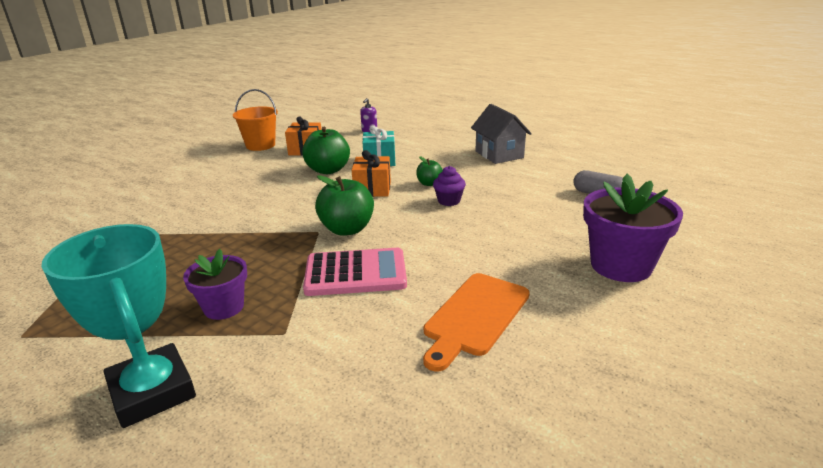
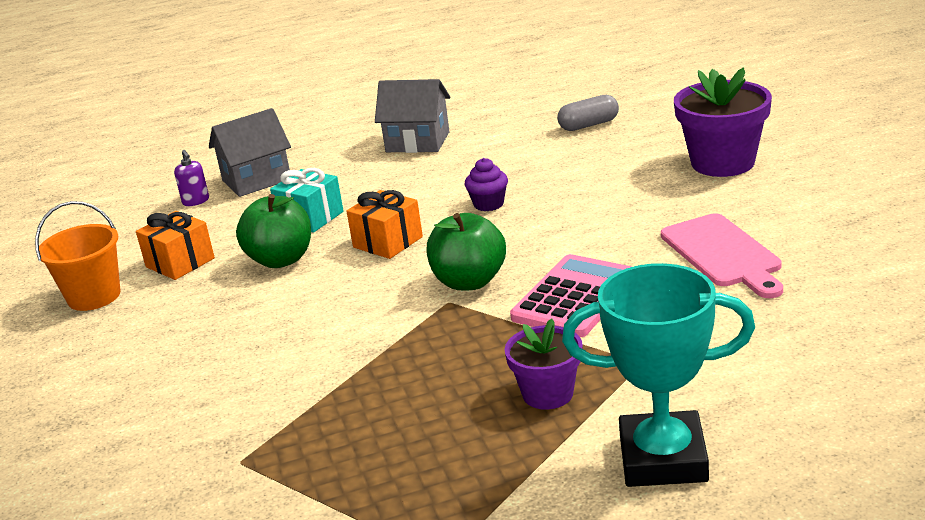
camera: 50 degrees left, 0 degrees up
(405, 135) = (256, 180): none -> grey house
(429, 183) = (428, 203): green apple -> none
(475, 316) = (723, 254): orange cutting board -> pink cutting board

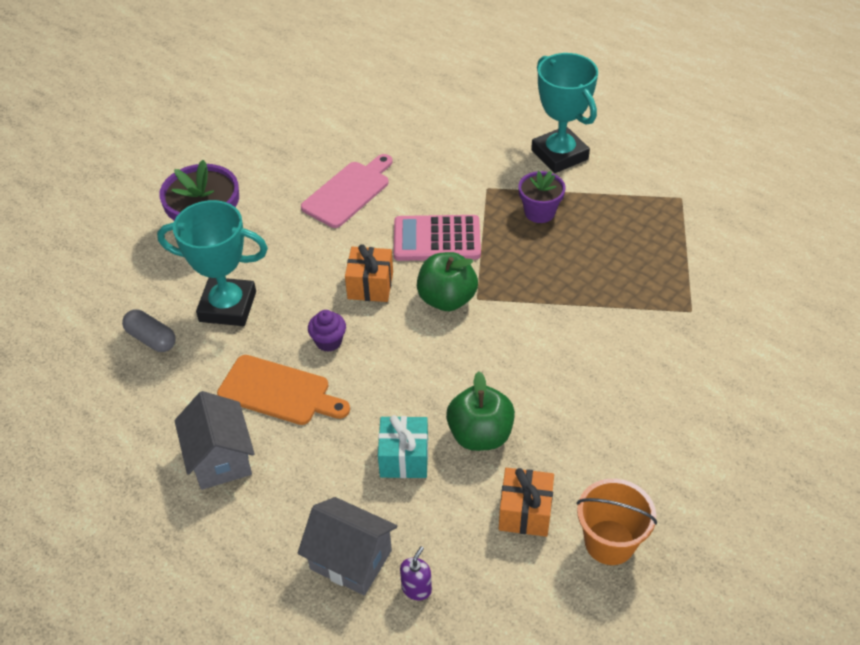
camera: 125 degrees left, 20 degrees up
(388, 242) = (417, 376): orange gift -> orange gift (370, 285)
(456, 173) = (279, 391): none -> orange cutting board
(594, 161) = (228, 306): none -> turquoise trophy

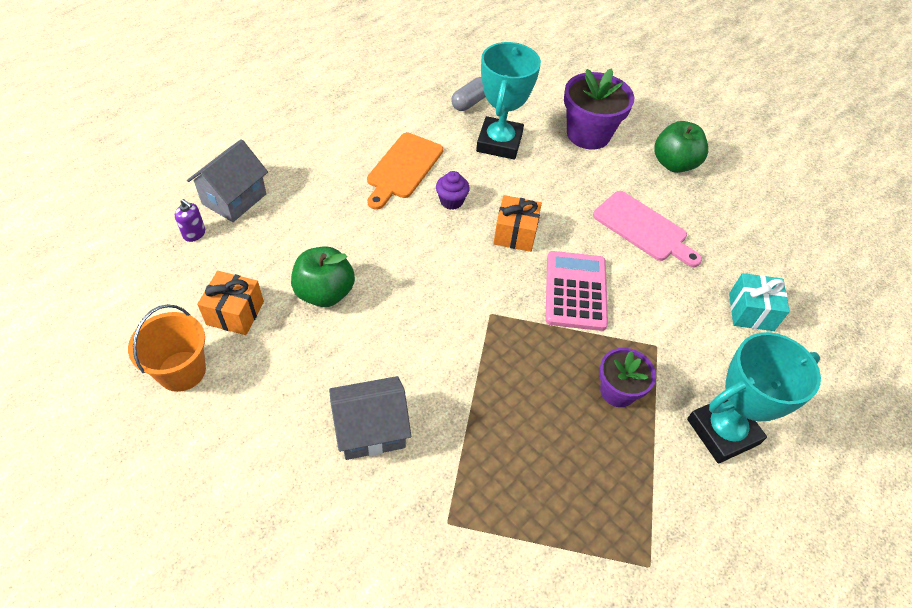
camera: 90 degrees right, 5 degrees up
(220, 459) = (347, 135): grey house -> grey house (371, 430)
(404, 458) = (316, 238): turquoise gift -> turquoise gift (751, 312)
(447, 299) = (492, 289): green apple -> green apple (674, 164)

